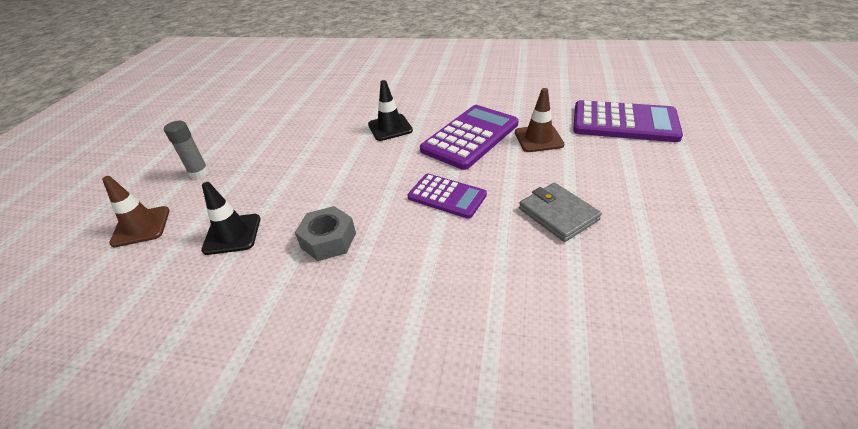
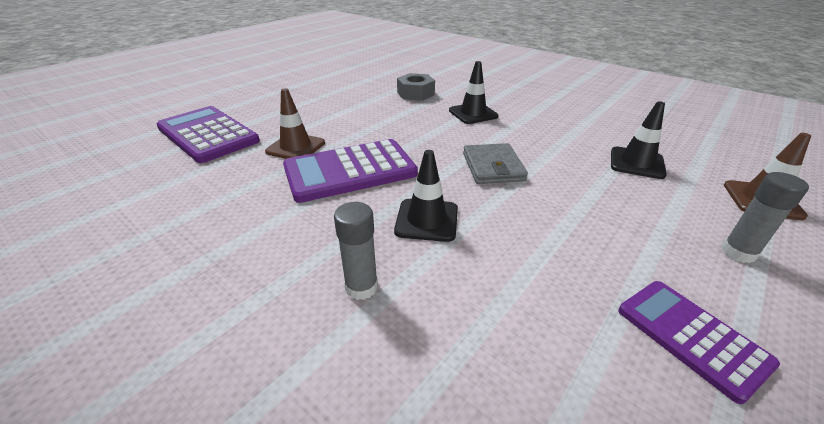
camera: 155 degrees left, 5 degrees down
(328, 240) = (542, 136): grey nut -> grey nut (415, 93)
(398, 96) = (361, 287): none -> grey glue stick
(424, 252) = (473, 113): none -> black traffic cone
(447, 196) = (429, 134): purple calculator -> purple calculator (691, 336)
(558, 214) = (368, 106): grey wallet -> grey wallet (493, 167)

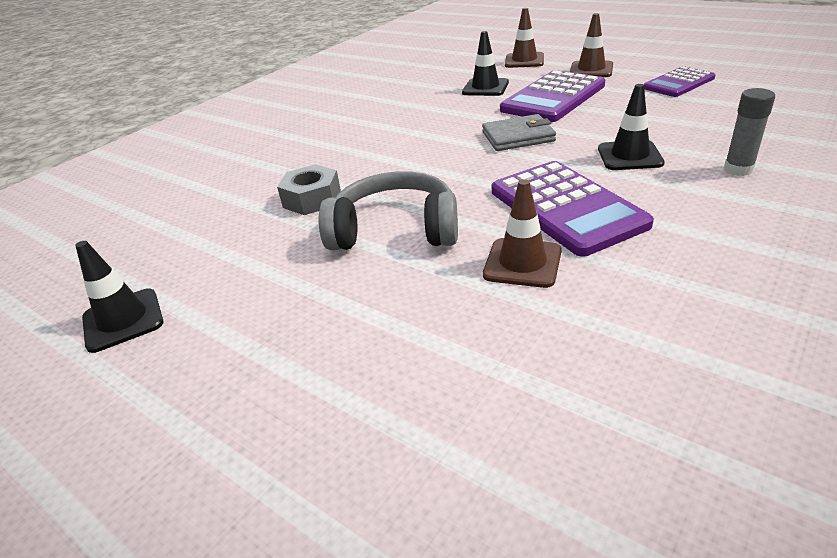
camera: 90 degrees left, 0 degrees up
(207, 135) = (511, 383): purple calculator -> purple calculator (553, 98)
(362, 114) = (395, 230): none -> grey headphones
(473, 113) = (387, 154): black traffic cone -> black traffic cone (123, 320)
(738, 252) = (591, 70): grey glue stick -> brown traffic cone

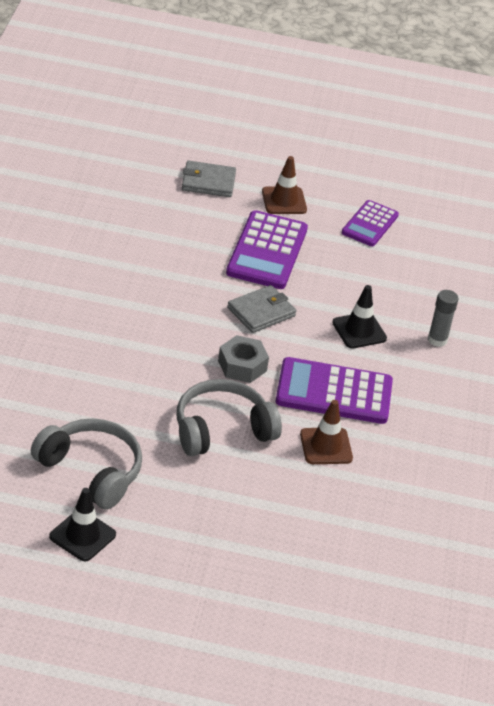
camera: 35 degrees left, 5 degrees up
(210, 252) = (91, 471): none -> grey headphones
(312, 199) = (130, 406): grey nut -> grey nut (242, 366)
(485, 88) = (192, 235): black traffic cone -> none
(524, 61) = (208, 182): brown traffic cone -> grey wallet
(566, 208) = (334, 392): purple calculator -> purple calculator turned 150 degrees clockwise

